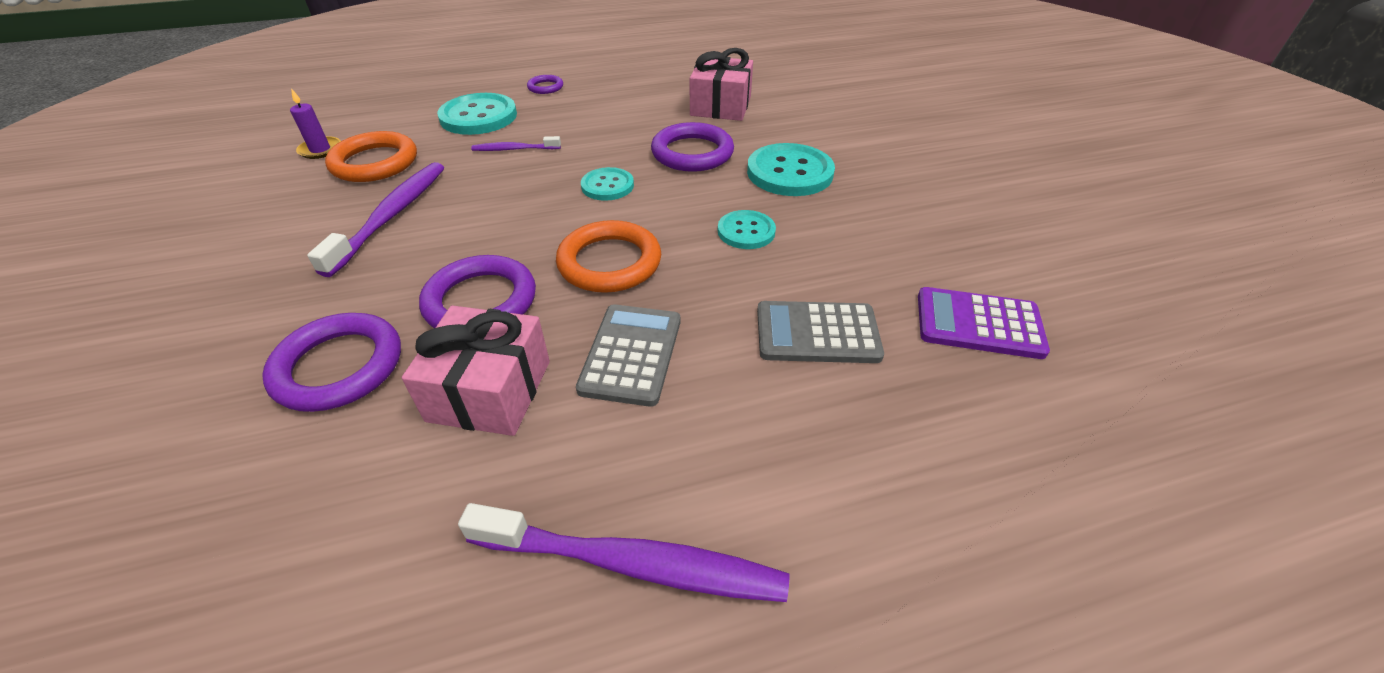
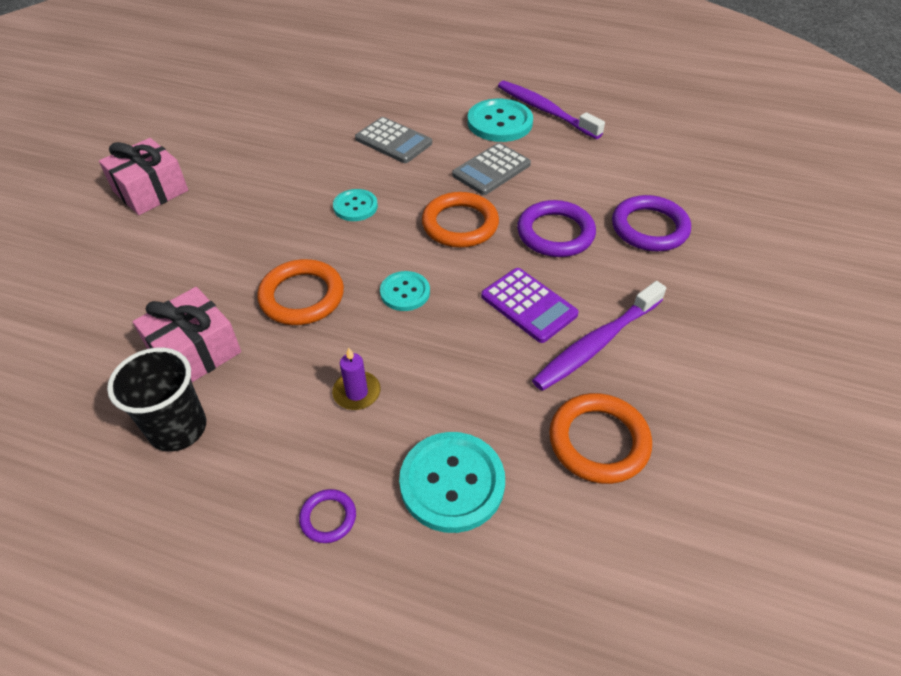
camera: 145 degrees left, 5 degrees up
(320, 150) = (659, 507): purple candle -> purple candle (357, 392)
(489, 390) = (571, 183): pink gift -> pink gift (151, 191)
(514, 149) = (448, 388): purple toothbrush -> none
(676, 83) = (178, 428): none -> black cup
(692, 153) = (302, 296): purple ring -> orange ring
(789, 172) = (261, 238): turquoise button -> turquoise button (499, 122)
(978, 324) = (317, 114): purple calculator -> purple calculator (528, 305)

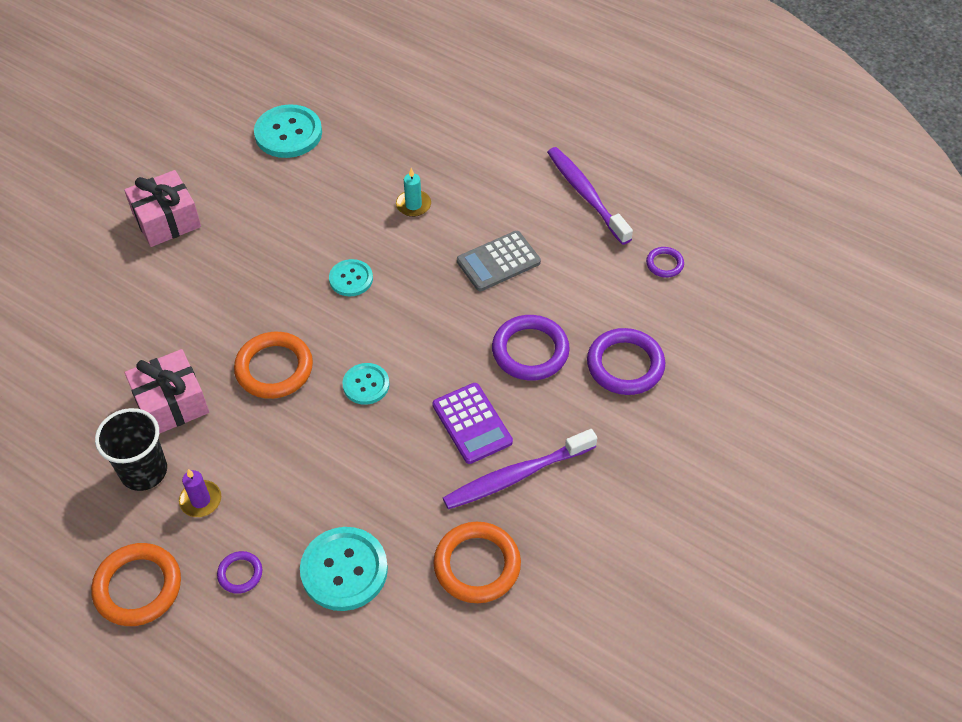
camera: 15 degrees right, 5 degrees up
(357, 392) = (293, 473): purple candle -> purple candle (201, 500)
(393, 141) = (413, 205): grey calculator -> turquoise candle
(460, 224) = (443, 321): orange ring -> orange ring (138, 587)
(499, 122) = (531, 202): turquoise button -> turquoise button (288, 133)
(640, 147) = (664, 264): none -> purple ring

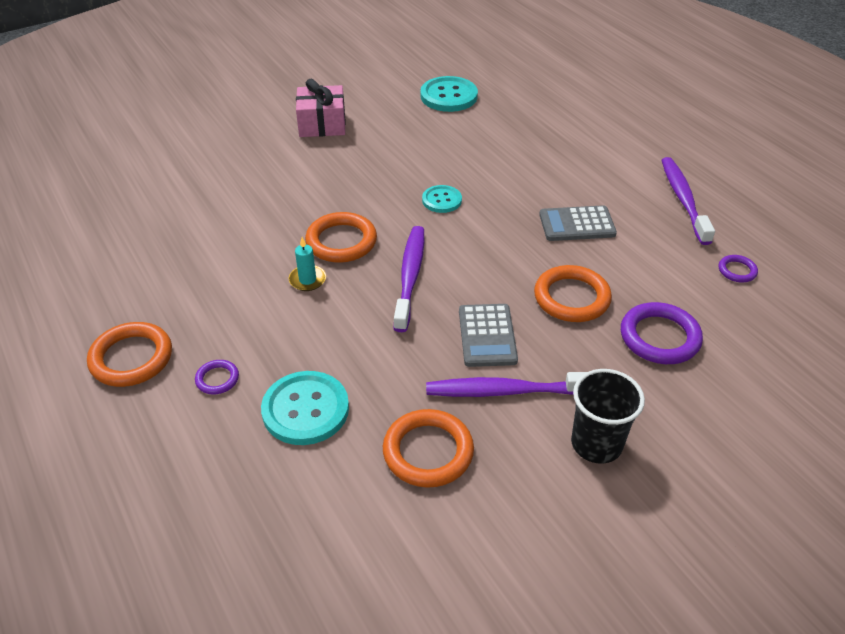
camera: 25 degrees right, 10 degrees down
(144, 471) = (193, 278): black cup -> black cup (596, 444)
(171, 403) = (246, 239): pink gift -> none
(201, 500) = (222, 313): purple candle -> none
(366, 385) = (410, 276): turquoise button -> purple toothbrush
(413, 205) = (523, 166): turquoise candle -> turquoise candle (307, 280)
(472, 423) = (487, 336): purple calculator -> grey calculator
(530, 351) = (571, 298): purple ring -> orange ring

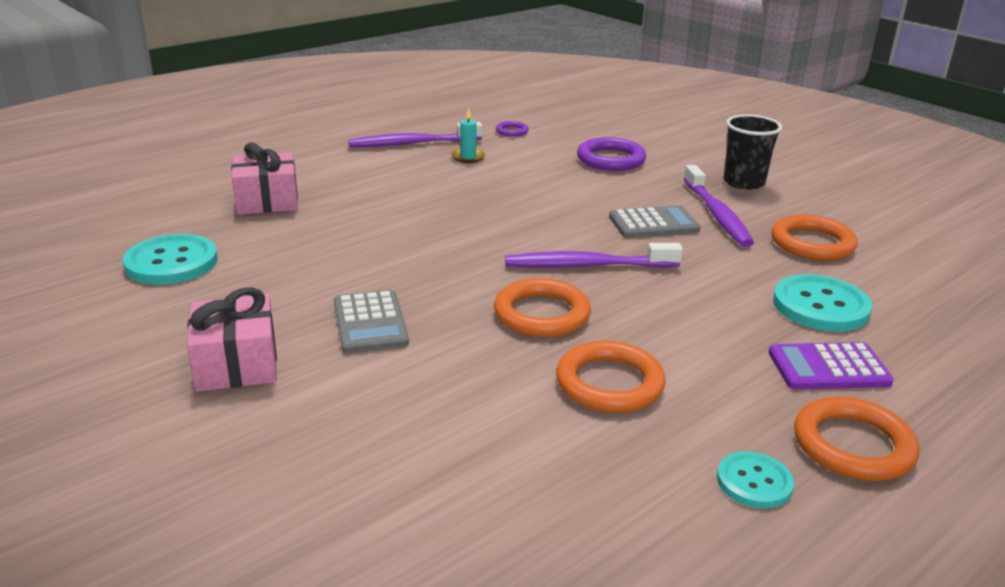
camera: 100 degrees left, 15 degrees down
(217, 379) = (828, 368): purple ring -> purple calculator
(307, 280) = (626, 329): turquoise candle -> turquoise candle (468, 157)
(442, 200) = (436, 255): turquoise button -> turquoise button (754, 482)
(544, 126) = (267, 201): none -> pink gift
(571, 298) = (579, 189): orange ring -> orange ring (609, 383)
(577, 224) = (464, 186): grey calculator -> grey calculator (370, 323)

